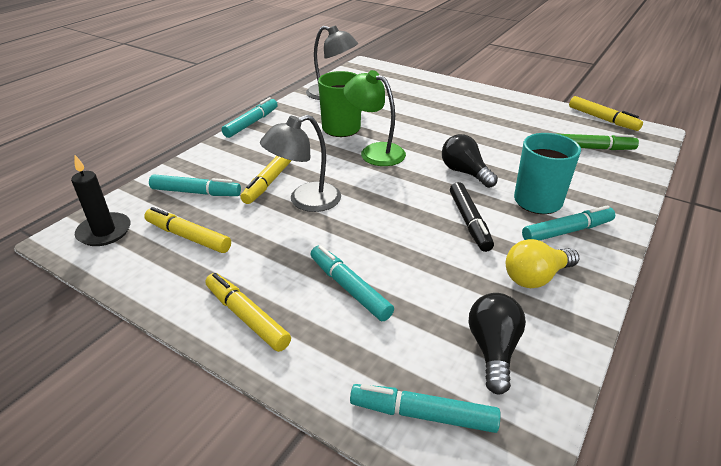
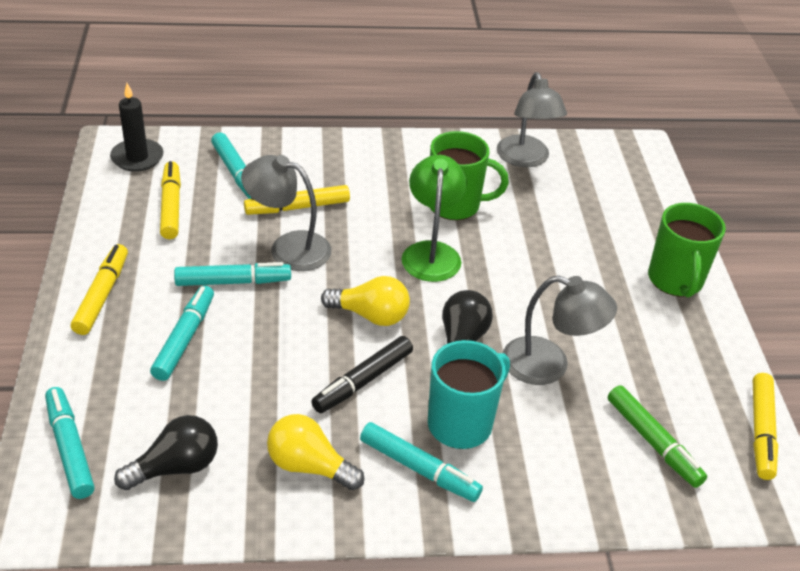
camera: 50 degrees right, 5 degrees up
(251, 123) = (392, 137): turquoise marker -> turquoise marker (232, 282)
(409, 195) = (370, 315): none -> yellow light bulb
(476, 96) = (675, 280): none -> green mug
(509, 153) = (549, 365): none -> grey lamp

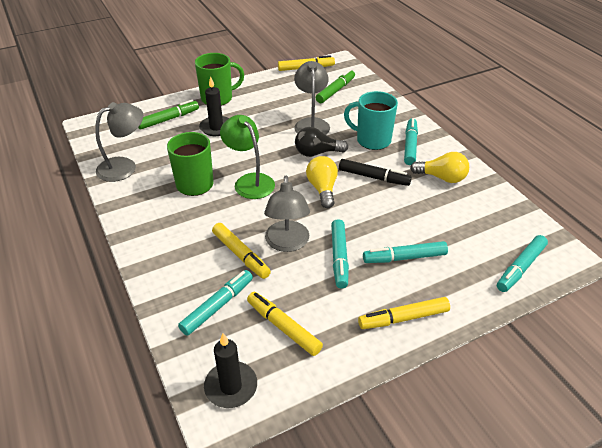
camera: 110 degrees left, 0 degrees up
(171, 206) = (284, 327): yellow marker -> yellow marker turned 75 degrees clockwise
(175, 467) = (488, 221): black light bulb -> none
(232, 282) = (339, 257): turquoise marker -> turquoise marker turned 150 degrees counterclockwise
(309, 466) = (442, 178): yellow light bulb -> yellow light bulb turned 75 degrees counterclockwise
(431, 252) = (249, 181): green lamp -> green lamp turned 75 degrees clockwise
(584, 257) = (216, 128): none -> black candle
(628, 216) = (168, 119): none -> green marker

